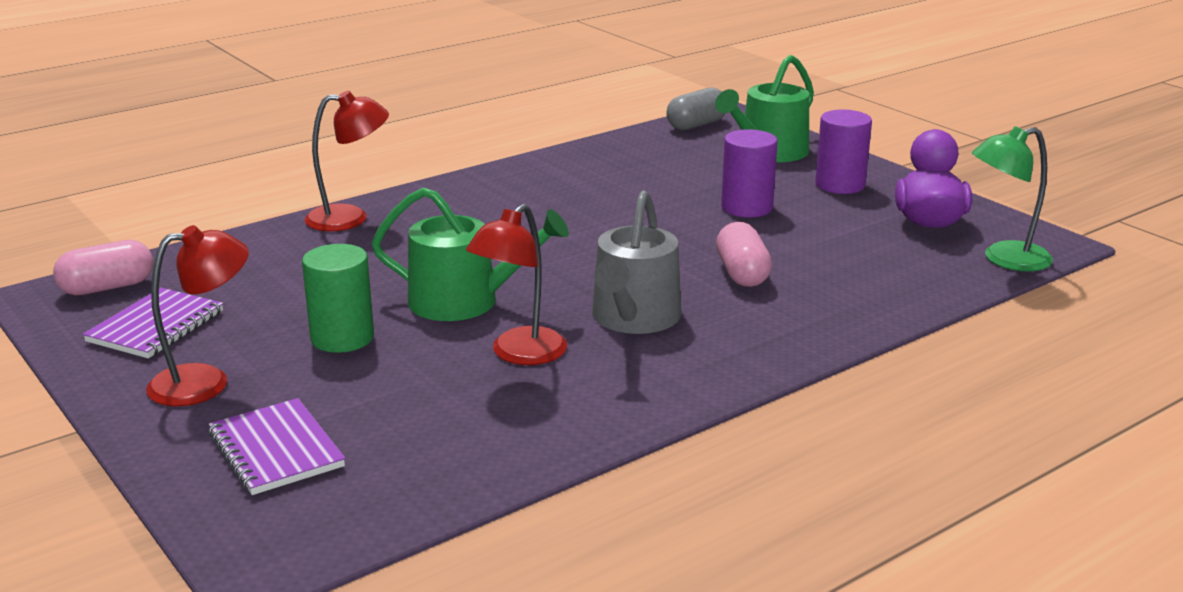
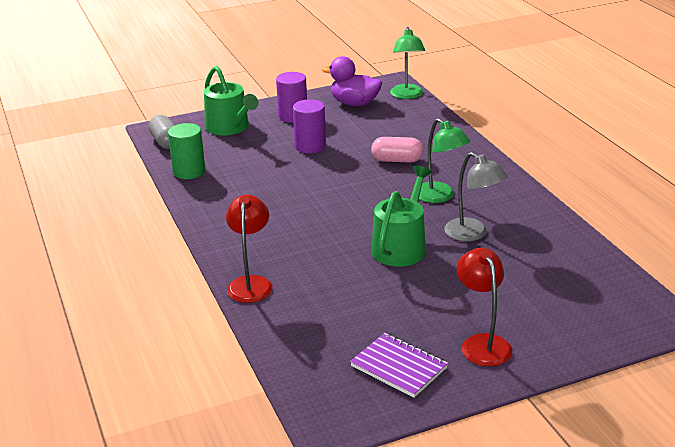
camera: 75 degrees left, 5 degrees up
(107, 287) = (325, 394): pink capsule -> none
(276, 450) = (565, 316): purple notebook -> none
(342, 338) = (437, 291): green cylinder -> green cylinder (189, 171)
(519, 354) = (473, 234): red lamp -> grey lamp
(634, 318) = (440, 197): grey watering can -> green lamp

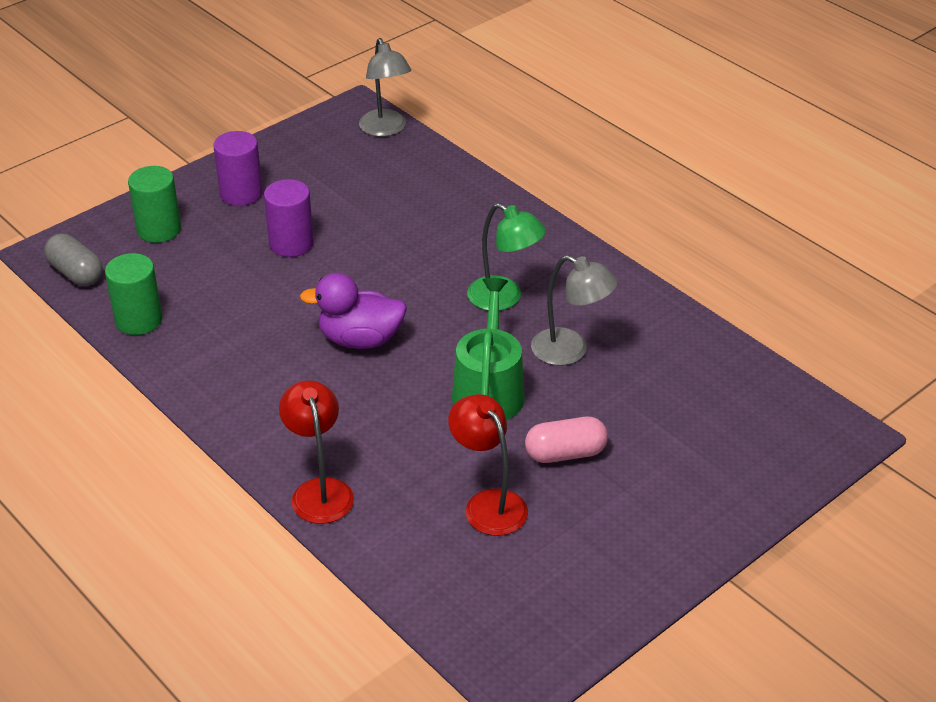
camera: 20 degrees left, 10 degrees up
(230, 127) = (159, 229): green watering can -> green cylinder
(354, 103) = (318, 156): purple duck -> purple duck (360, 339)
(397, 160) = (421, 247): pink capsule -> pink capsule (565, 453)
(399, 367) = (565, 574): purple notebook -> none
(407, 95) = (386, 129): green lamp -> grey lamp
(482, 343) = (649, 516): red lamp -> red lamp (488, 503)

